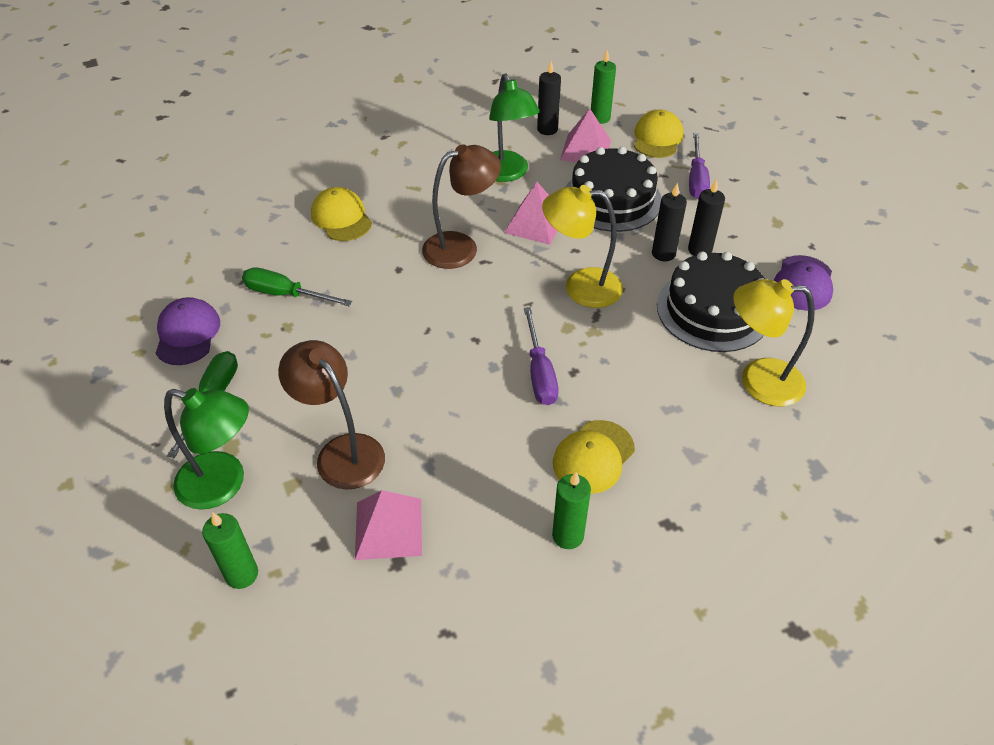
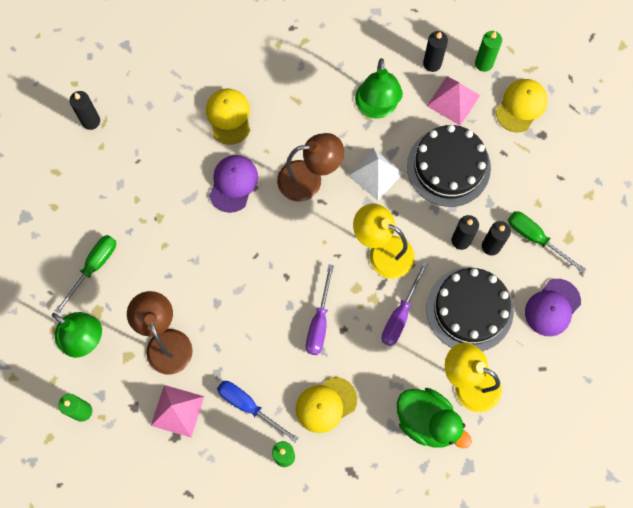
camera: 20 degrees right, 25 degrees up
(169, 261) = (91, 121): none -> black candle
(187, 334) = (89, 201): purple cap -> purple cap (233, 183)
(285, 294) = (166, 185): green screwdriver -> green screwdriver (535, 238)
(489, 491) = (248, 406): none -> blue screwdriver
(535, 223) = (375, 174): pink pyramid -> white pyramid
(696, 179) = (529, 167): purple screwdriver -> purple screwdriver (400, 315)
(734, 434) = (427, 421): none -> green duck

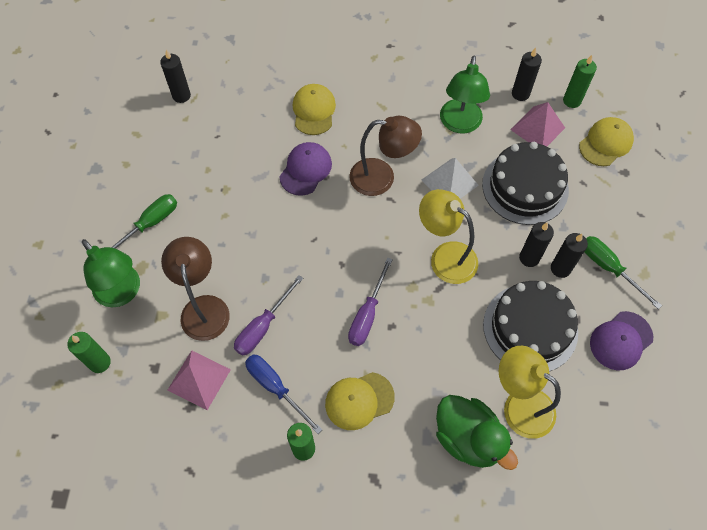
camera: 10 degrees right, 10 degrees down
(400, 315) = (454, 321): purple screwdriver -> purple screwdriver (263, 326)

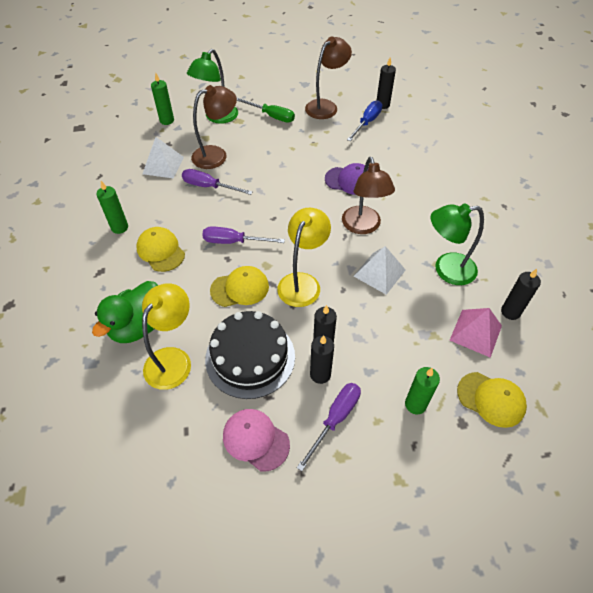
camera: 75 degrees right, 10 degrees down
(156, 157) = (326, 106): none -> brown lamp
(199, 379) = (163, 165): pink pyramid -> white pyramid
(275, 388) = (163, 203): blue screwdriver -> blue screwdriver (367, 122)
(314, 111) = (407, 173): yellow cap -> yellow cap (240, 288)
(525, 187) = (400, 332): black cake -> none
(572, 101) = (529, 359): green candle -> green candle (415, 404)
(609, 268) = (335, 419): green screwdriver -> purple screwdriver
(621, 340) = (255, 440): purple cap -> pink cap

